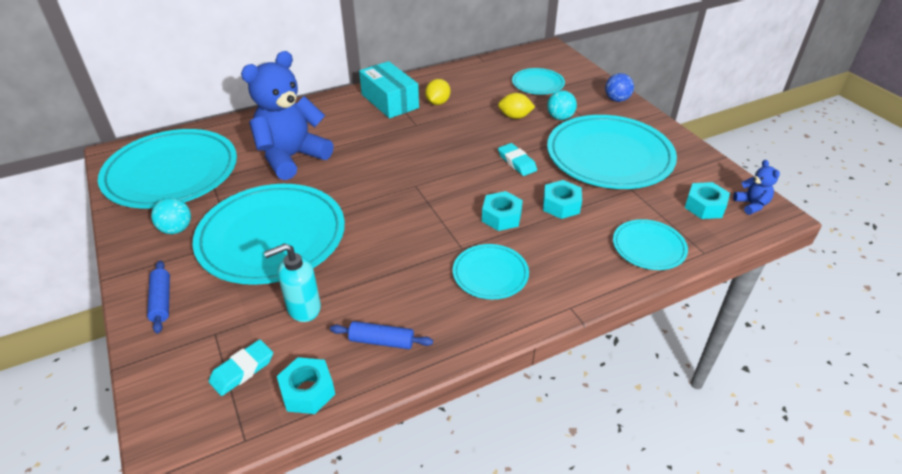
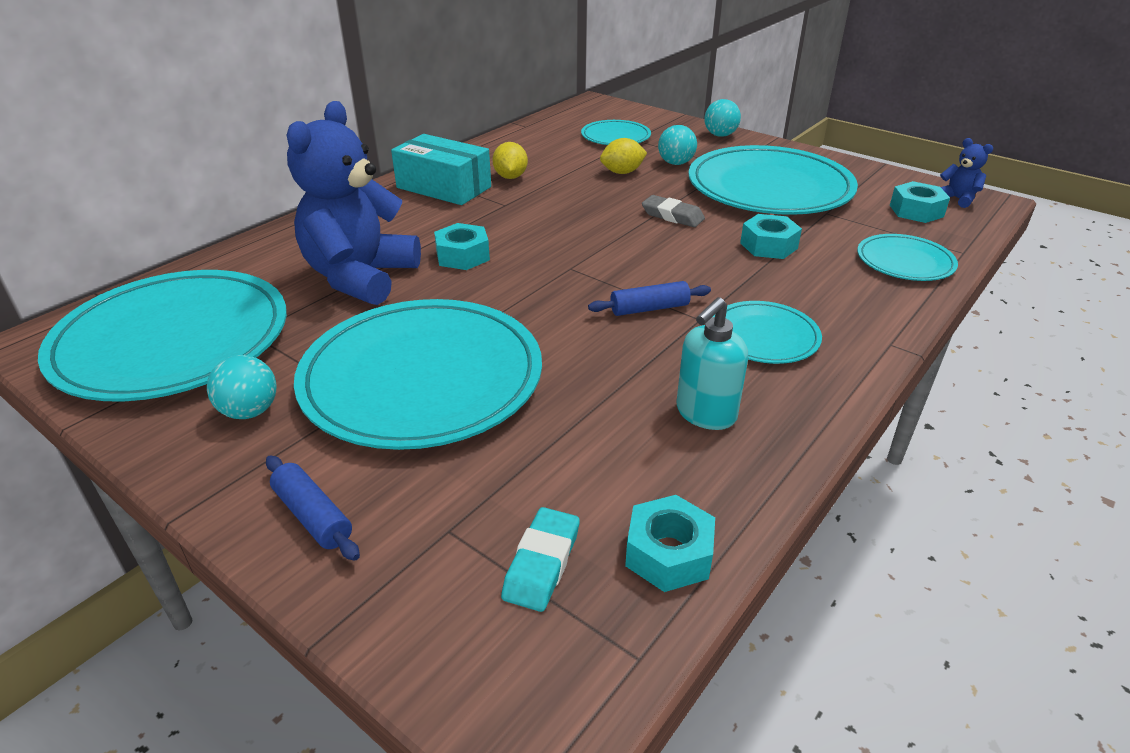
camera: 25 degrees left, 5 degrees down
(303, 308) = (557, 451): turquoise soap dispenser -> turquoise soap dispenser (705, 414)
(382, 341) = (707, 454): blue rolling pin -> blue rolling pin (649, 308)
(501, 217) = (713, 274): turquoise nut -> turquoise nut (462, 256)
(517, 162) = (672, 216): turquoise eraser -> grey eraser
(617, 100) = (720, 135): blue ball -> turquoise ball

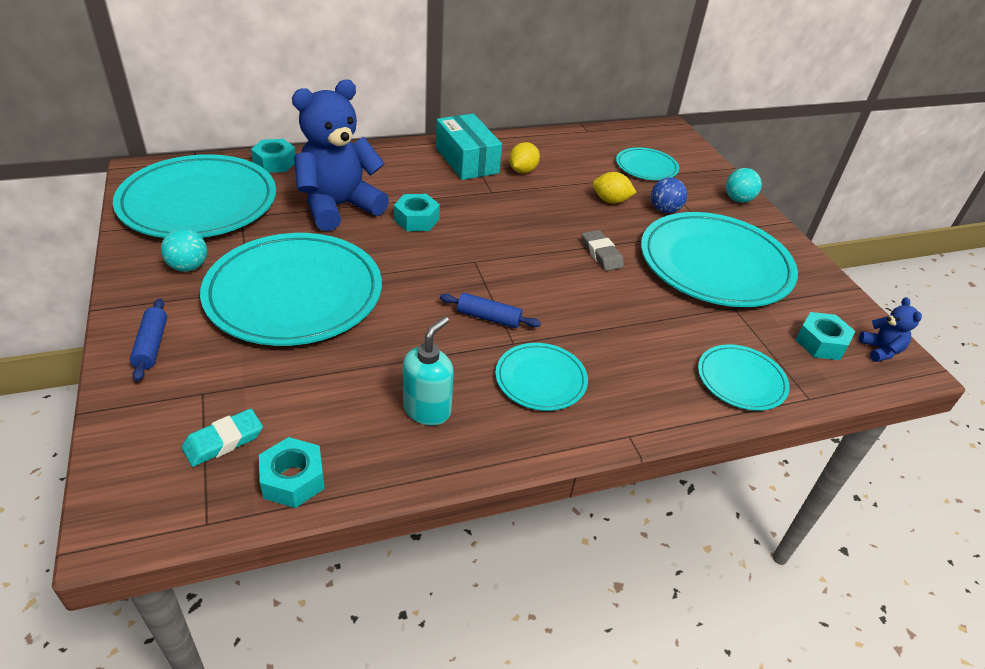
camera: 30 degrees right, 5 degrees up
(675, 163) = (664, 210): turquoise ball -> blue ball
(705, 414) = (427, 410): turquoise soap dispenser -> turquoise soap dispenser turned 135 degrees clockwise
(768, 246) = (644, 312): turquoise nut -> turquoise nut (275, 162)

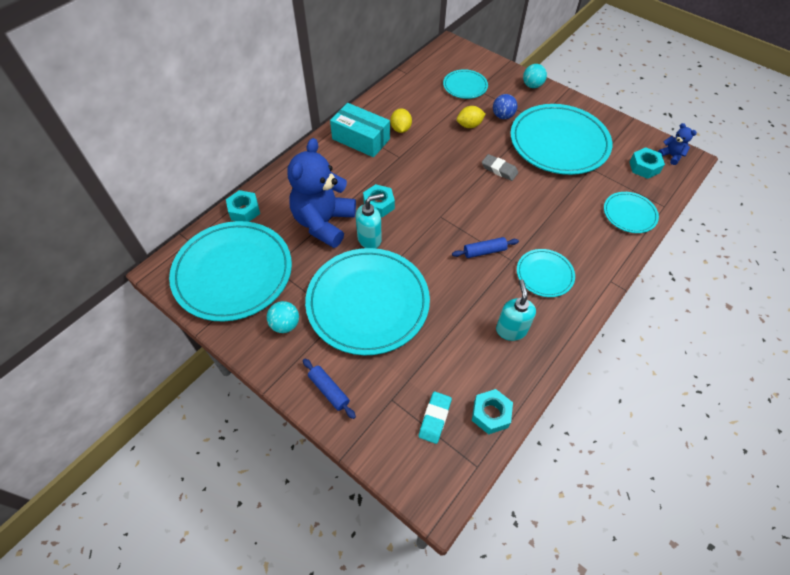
camera: 30 degrees left, 15 degrees up
(368, 242) = (369, 239): none -> turquoise soap dispenser

